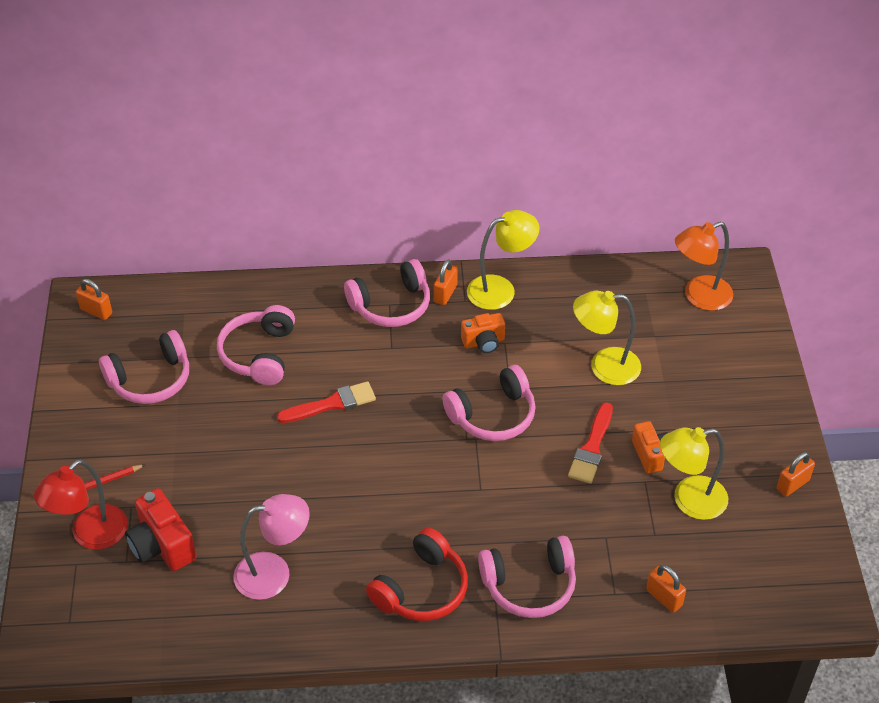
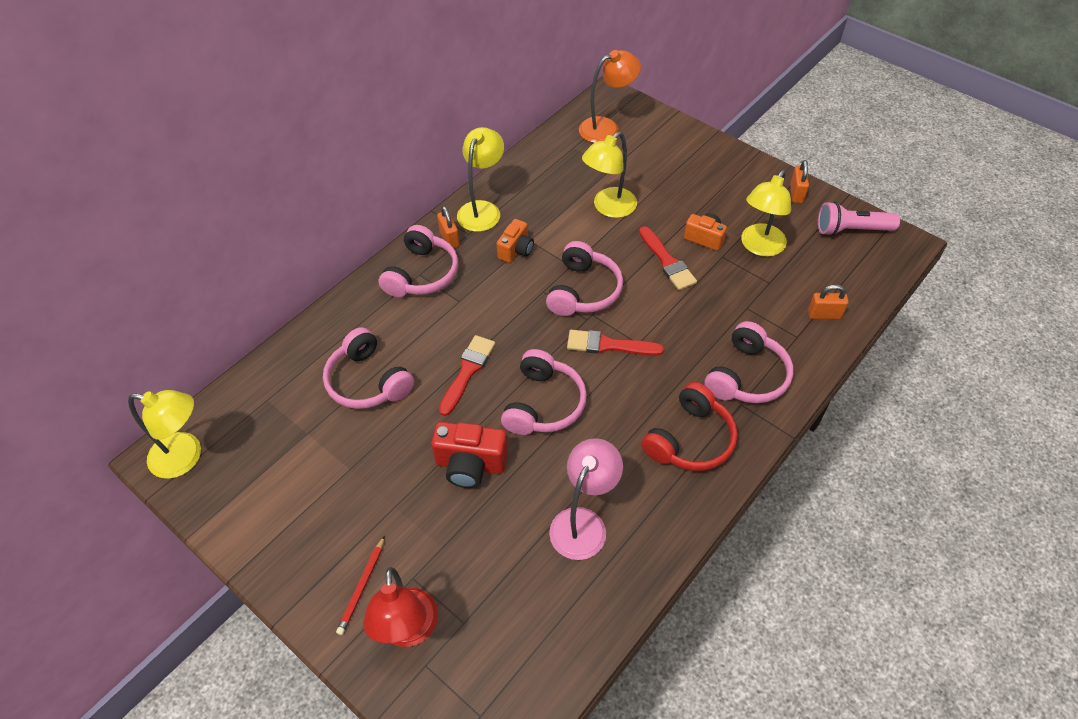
camera: 45 degrees left, 5 degrees up
(96, 311) = (186, 457): orange padlock -> yellow lamp
(150, 379) = (303, 470): pink headphones -> pink headphones (543, 404)
(162, 545) = (476, 583): red camera -> red camera (470, 465)
(421, 589) = (690, 439): red headphones -> red headphones turned 45 degrees clockwise
(456, 471) = (608, 345): none -> red brush
(699, 297) = (606, 127): orange lamp -> orange lamp turned 135 degrees counterclockwise
(797, 555) = (851, 230): none -> pink flashlight

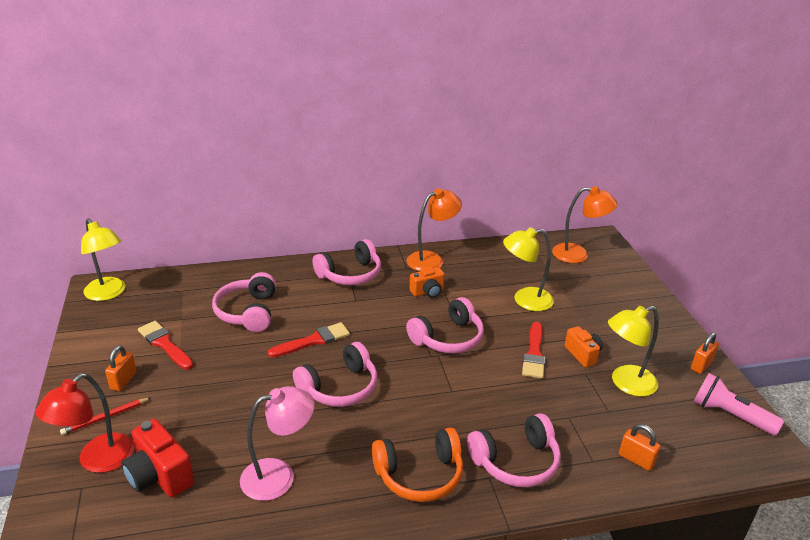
camera: 35 degrees right, 20 degrees down
(449, 239) = (390, 265): orange padlock -> orange padlock (123, 381)
(470, 465) = (250, 393): red camera -> red camera (159, 476)
(482, 209) = (431, 259): yellow lamp -> orange lamp
(608, 345) = (427, 380): red brush -> red brush (164, 344)
(690, 439) = (419, 475): red headphones -> orange headphones

